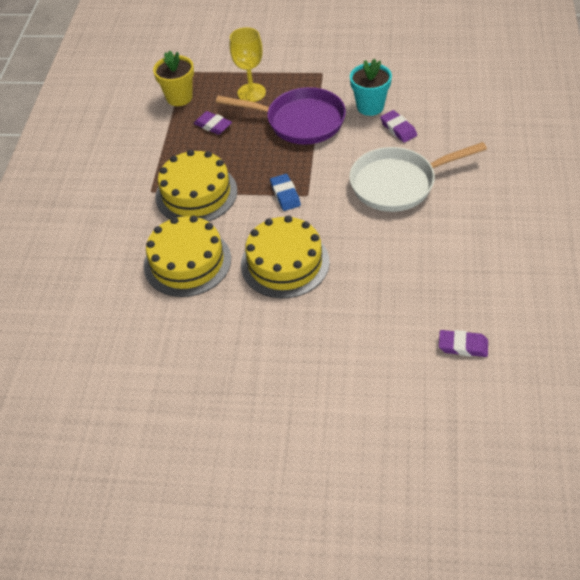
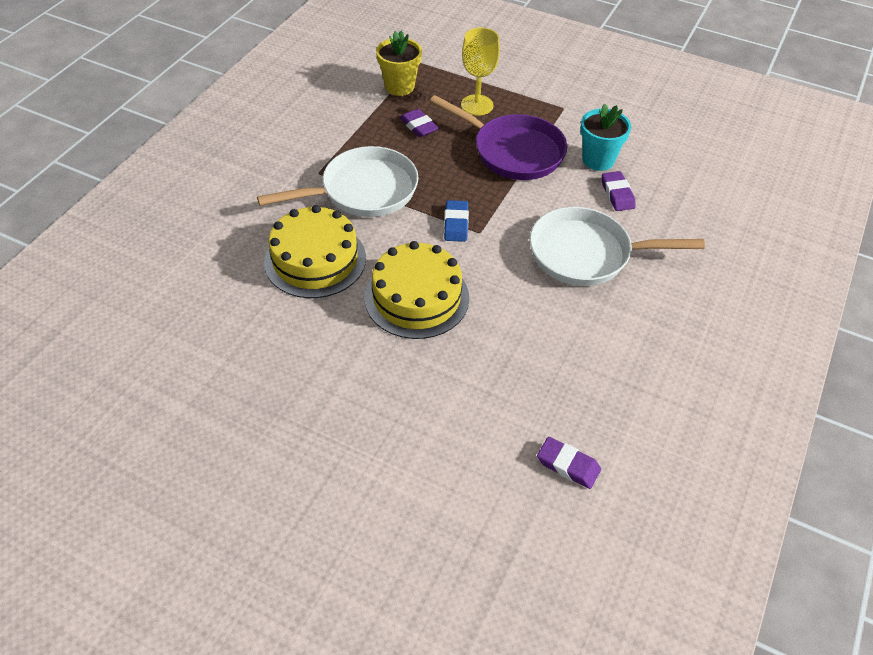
camera: 15 degrees right, 0 degrees up
(196, 193) = (363, 191): yellow cake -> white pan

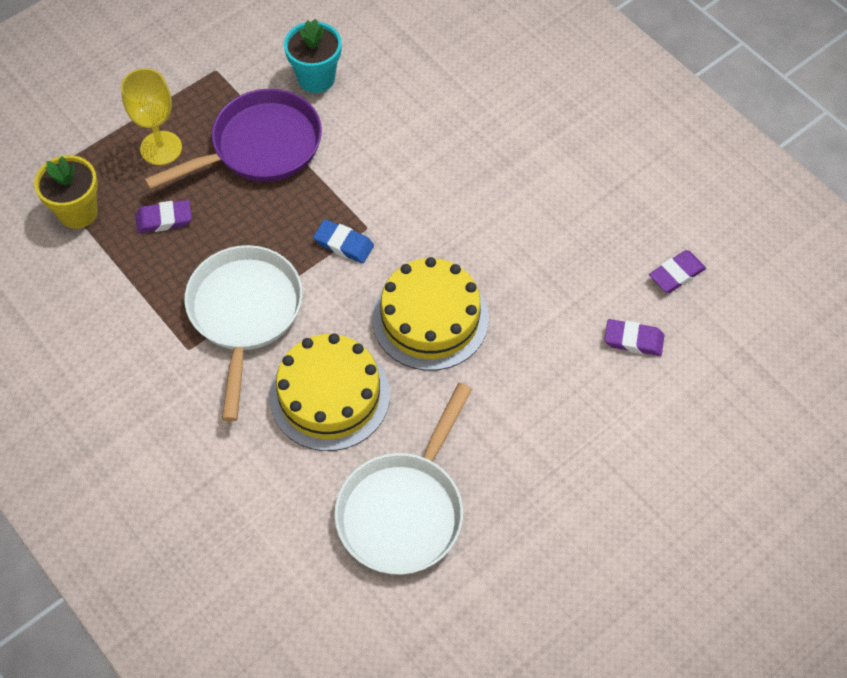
camera: 65 degrees left, 10 degrees up
(586, 254) = (443, 149): white pan -> white pan (404, 510)
(617, 194) = (375, 86): purple eraser -> purple eraser (633, 340)

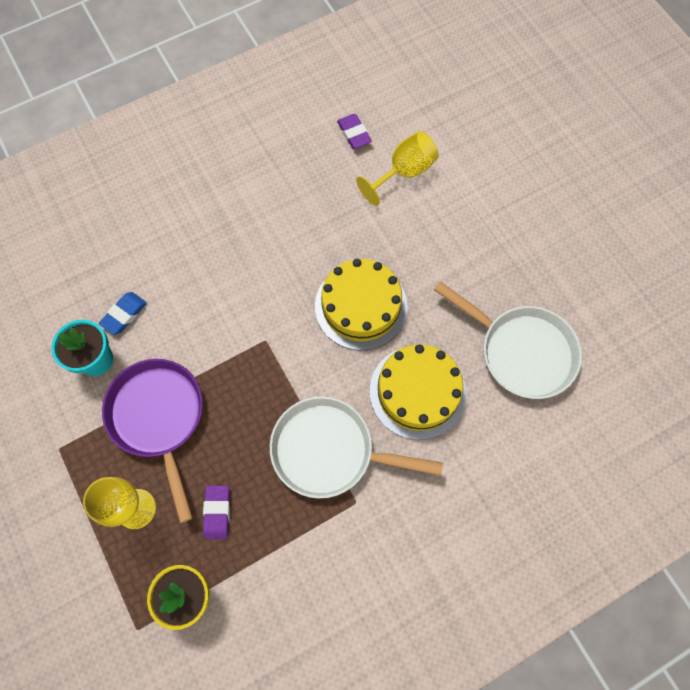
camera: 80 degrees left, 10 degrees up
(343, 244) = (277, 361): blue eraser -> blue eraser (124, 314)
(633, 340) = (403, 172): purple eraser -> yellow goblet

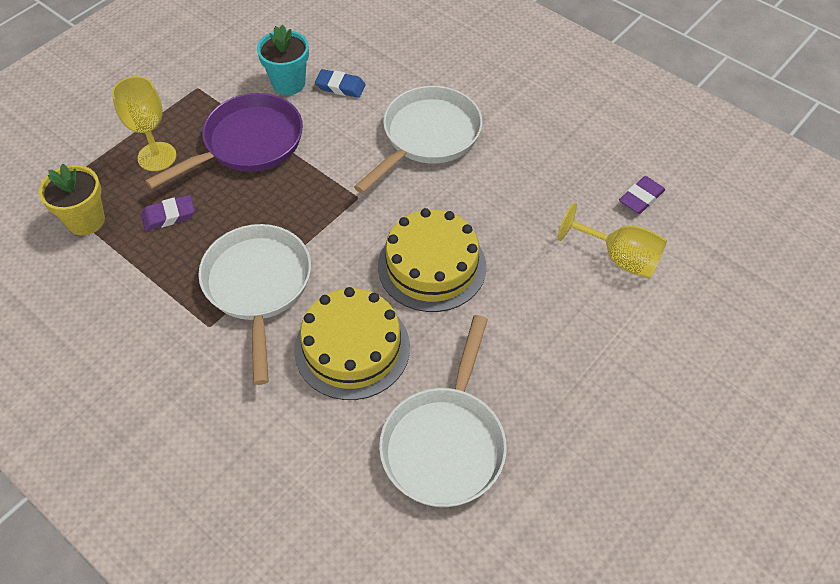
camera: 70 degrees right, 15 degrees down
(221, 262) = (427, 137): none -> white pan

